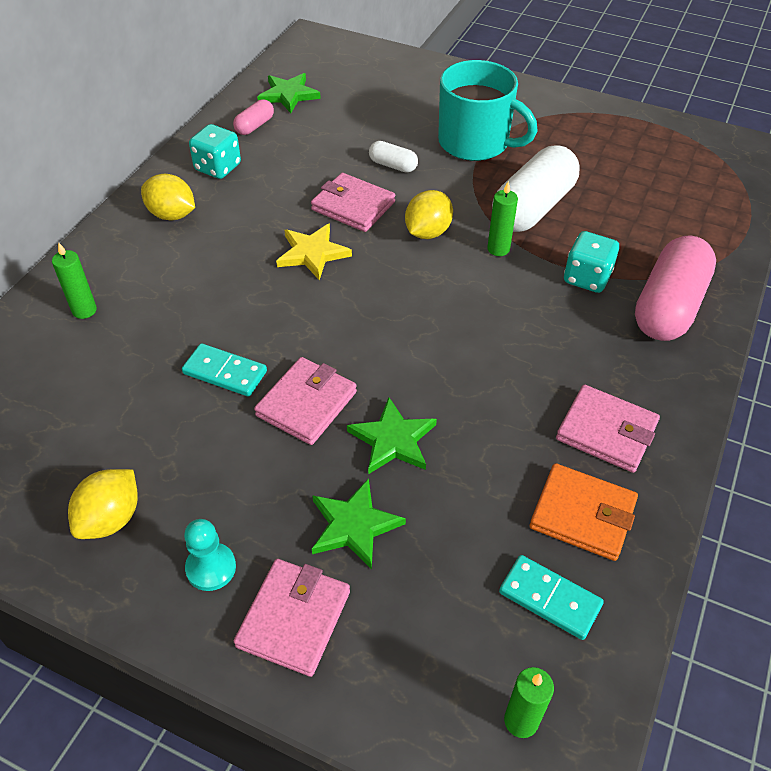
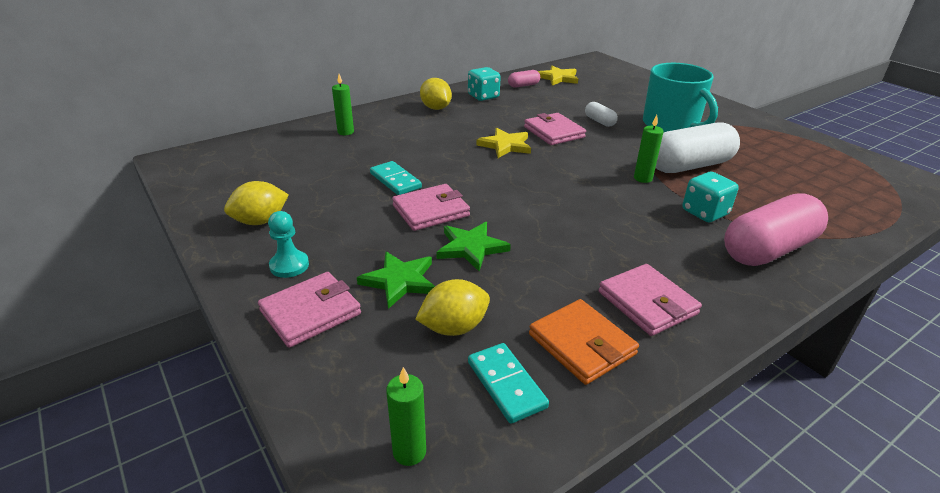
camera: 30 degrees right, 15 degrees down
(288, 95) = (558, 78): green star -> yellow star
(427, 232) = (595, 157): yellow lemon -> yellow lemon (454, 327)

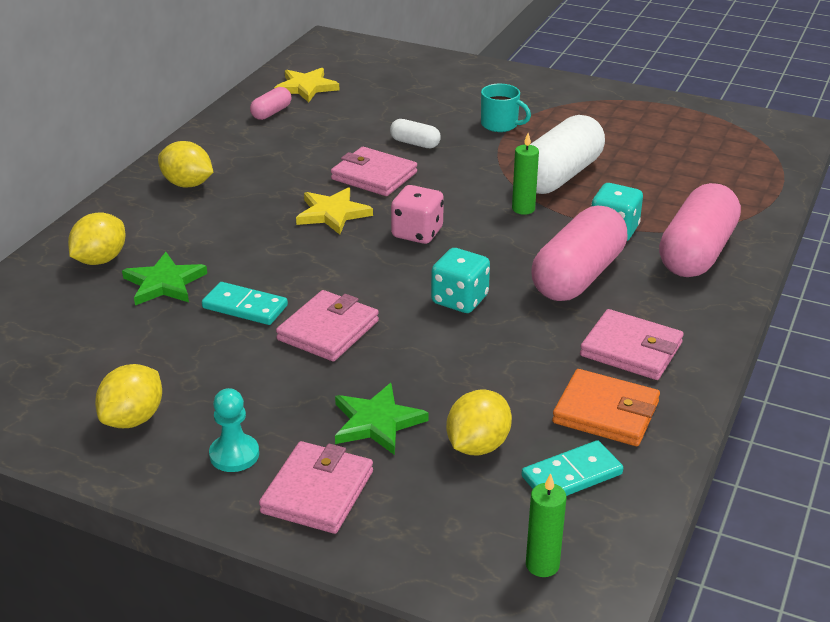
camera: 30 degrees left, 0 degrees up
(345, 132) = (100, 260): green candle -> yellow lemon
(471, 248) = (415, 357): green star -> green star (164, 283)
(483, 96) = (234, 146): turquoise dice -> turquoise dice (459, 300)
(506, 384) = (572, 475): turquoise domino -> turquoise domino turned 60 degrees counterclockwise
(550, 171) = (417, 233): none -> pink dice
(647, 234) = (578, 276): none -> pink capsule
(671, 125) = (500, 125): turquoise mug -> turquoise mug, size x0.51

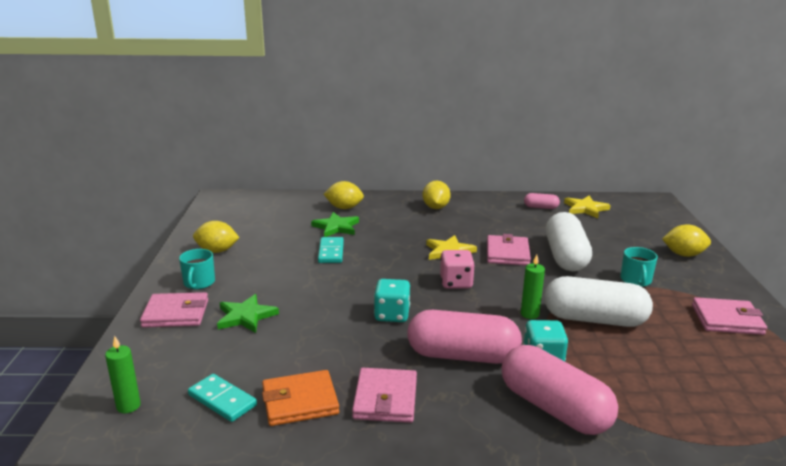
camera: 65 degrees right, 10 degrees down
(234, 455) = (199, 283): turquoise pawn -> turquoise mug
(328, 330) = (326, 280): pink wallet -> pink wallet (727, 320)
(415, 143) = (565, 257): white capsule -> white capsule, size x2.15
(477, 445) = (238, 356): yellow lemon -> yellow lemon (683, 254)
(606, 412) = (300, 401): orange wallet -> orange wallet turned 75 degrees clockwise
(696, 253) = (554, 408): pink capsule -> pink capsule turned 45 degrees clockwise

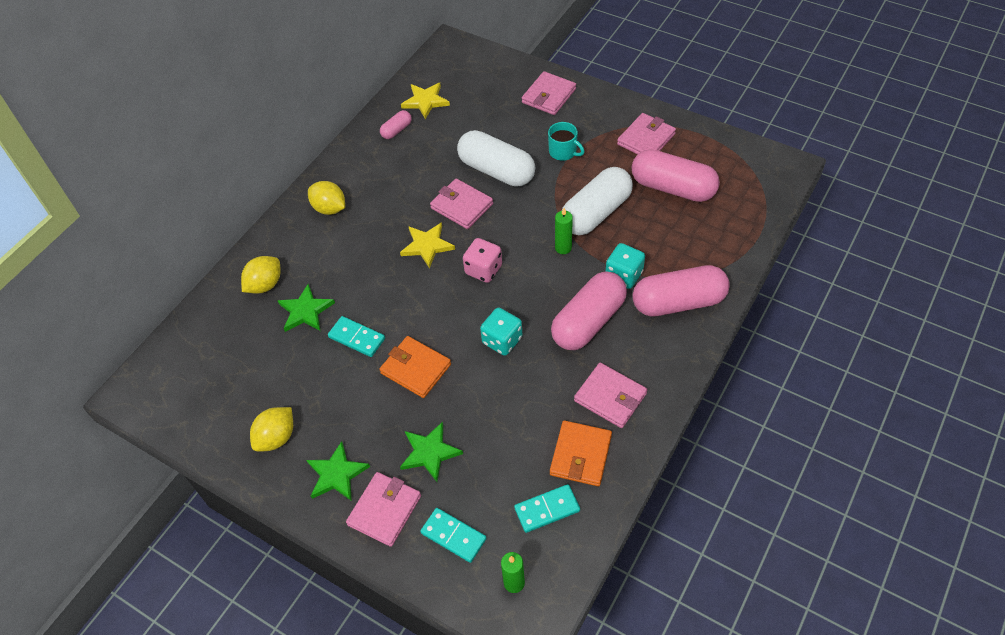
camera: 55 degrees left, 30 degrees up
(166, 355) = (453, 536): none -> turquoise domino
(199, 283) = (336, 474): turquoise mug -> green star
(324, 284) = (415, 369): none -> orange wallet
(683, 254) = (549, 96): yellow lemon -> pink wallet
(695, 356) = (672, 188): none -> pink capsule

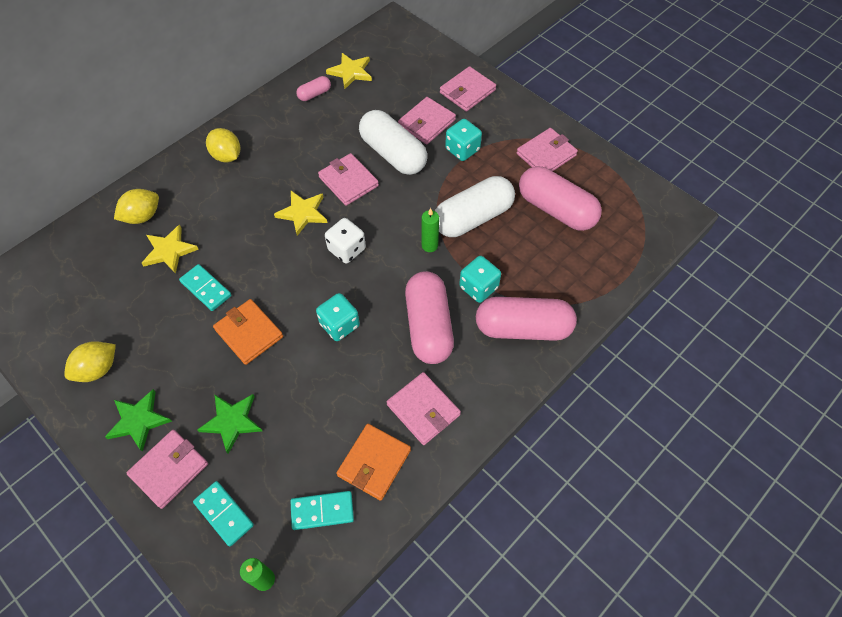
camera: 10 degrees right, 5 degrees up
(305, 311) = (169, 251): green star -> yellow star
(483, 270) = (347, 249): pink dice -> white dice
(519, 134) = (426, 123): none -> pink wallet
(563, 152) = (462, 149): turquoise mug -> turquoise dice
(588, 321) = (428, 326): pink capsule -> pink capsule turned 60 degrees counterclockwise

